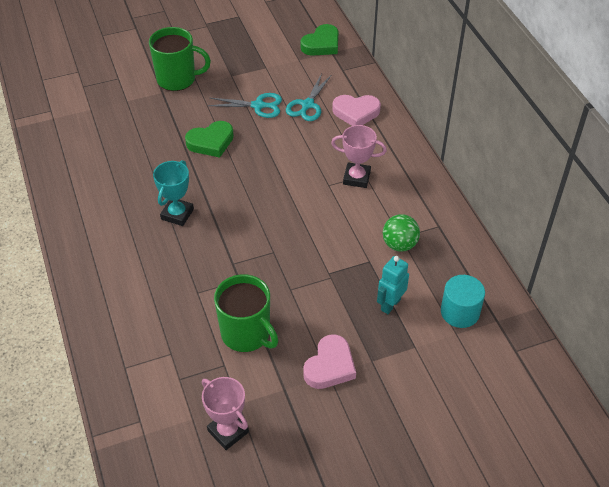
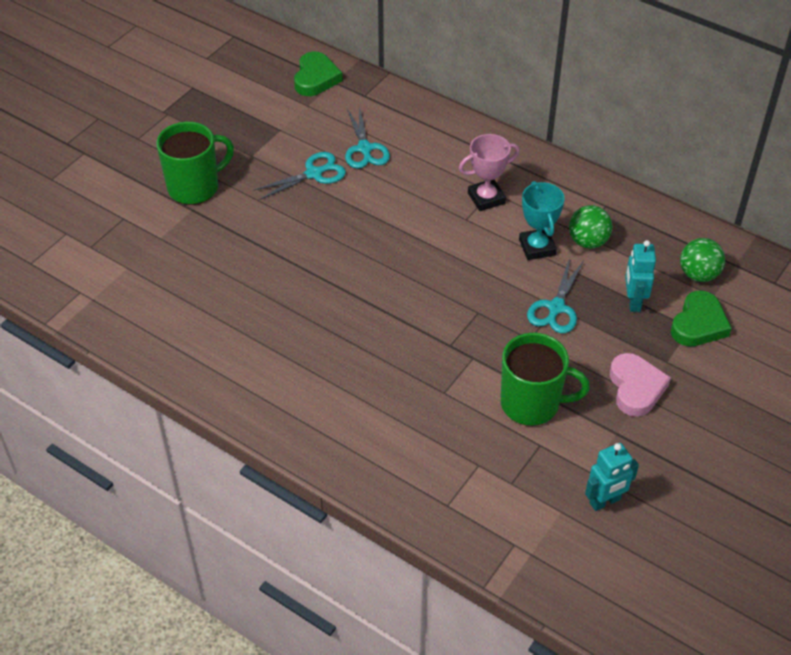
camera: 35 degrees left, 0 degrees up
(177, 214) = (343, 327): turquoise trophy -> turquoise trophy (537, 247)
(211, 142) = (302, 236): green heart -> green heart (698, 324)
(228, 431) = (605, 501): pink trophy -> turquoise robot
(329, 278) = (556, 308): none -> turquoise scissors
(356, 112) = (421, 133): pink heart -> none
(460, 312) = (698, 274): turquoise cylinder -> green ball

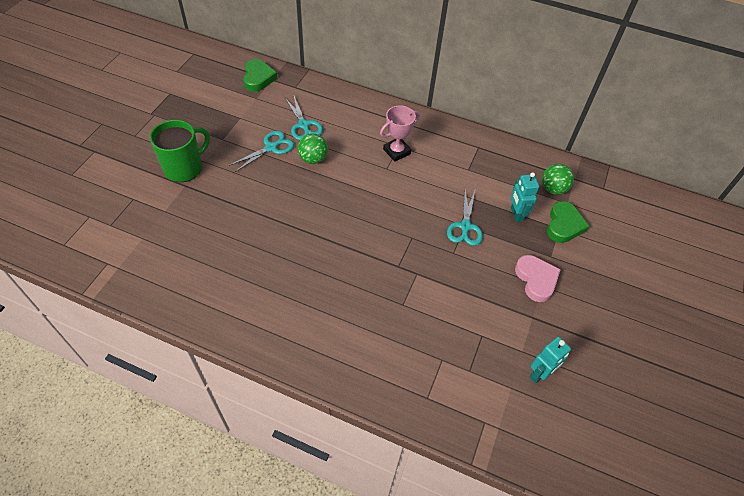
camera: 15 degrees left, 5 degrees up
(532, 404) = (468, 303): green mug -> none
(537, 247) = (440, 183): turquoise trophy -> none
(588, 241) = (474, 174): green ball -> green ball (313, 159)

